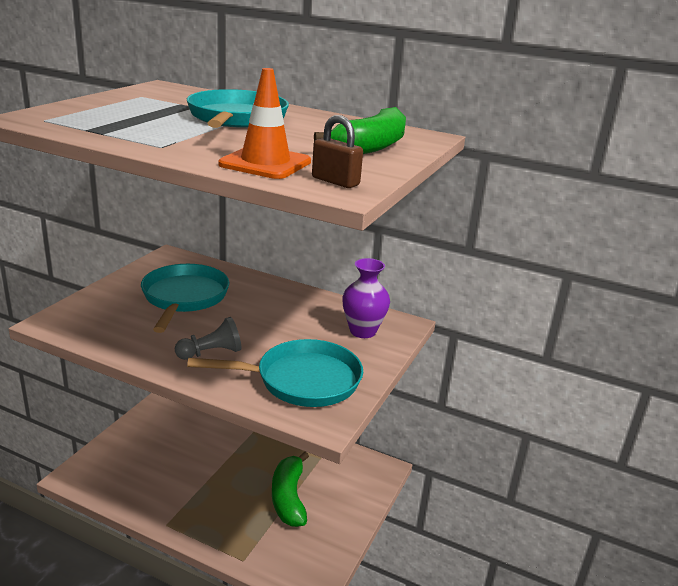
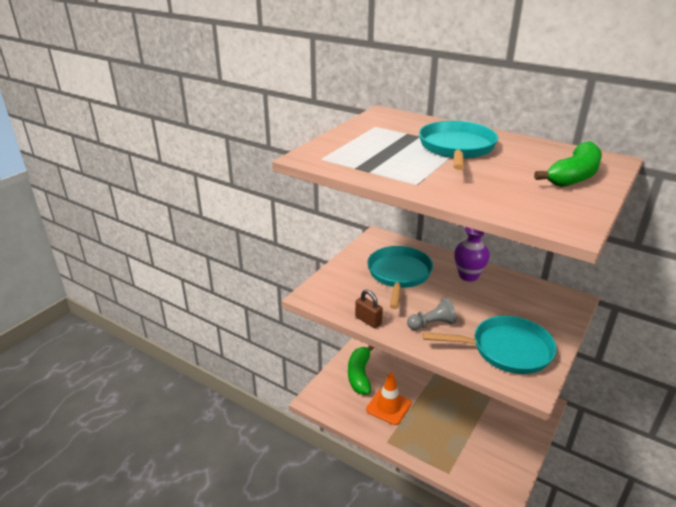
camera: 10 degrees right, 5 degrees up
(265, 163) = (501, 199): orange traffic cone -> orange traffic cone (388, 406)
(289, 497) = (474, 424): green banana -> green banana (360, 375)
(335, 181) = (562, 218): brown padlock -> brown padlock (368, 321)
(362, 331) = (543, 306): purple vase -> purple vase (468, 276)

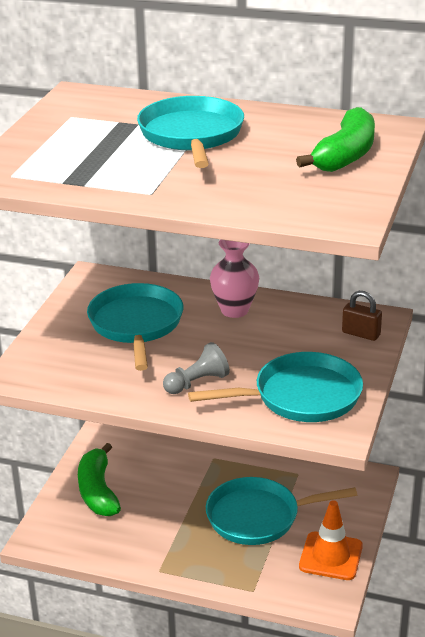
camera: 15 degrees left, 0 degrees up
(368, 321) = (108, 394): brown padlock -> brown padlock (361, 334)
(388, 406) = (151, 525): orange traffic cone -> orange traffic cone (331, 556)
(462, 417) = (259, 517): none -> turquoise pan
(468, 276) = (234, 310): purple vase -> pink vase

